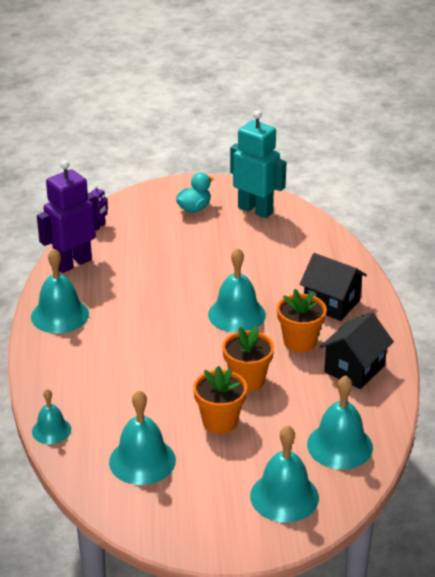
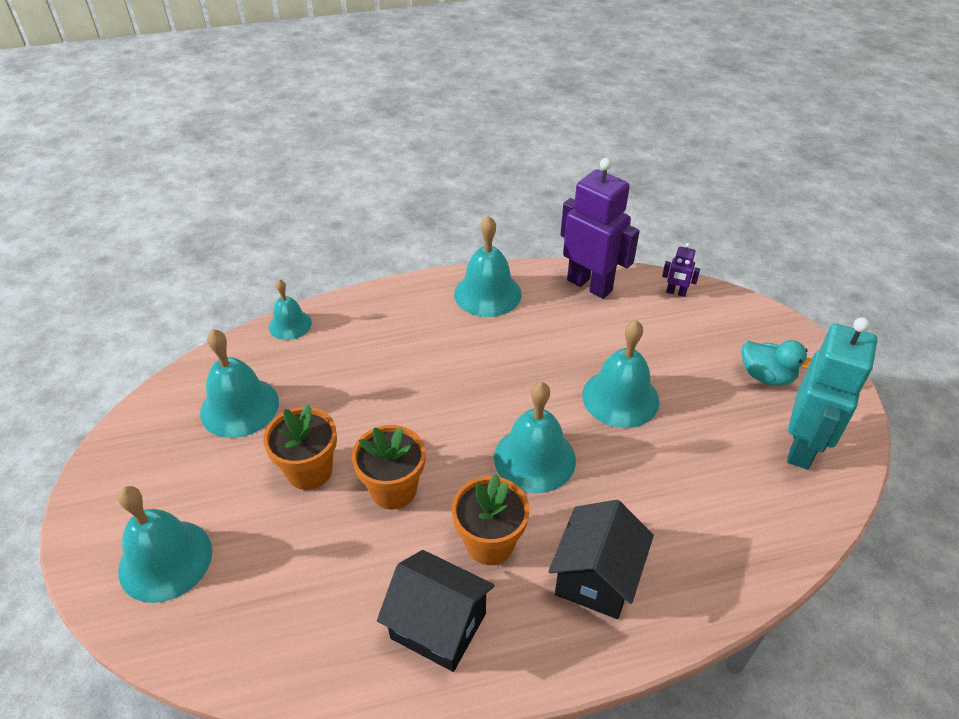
camera: 80 degrees right, 10 degrees up
(339, 445) = (262, 620): turquoise bell -> turquoise bell (620, 397)

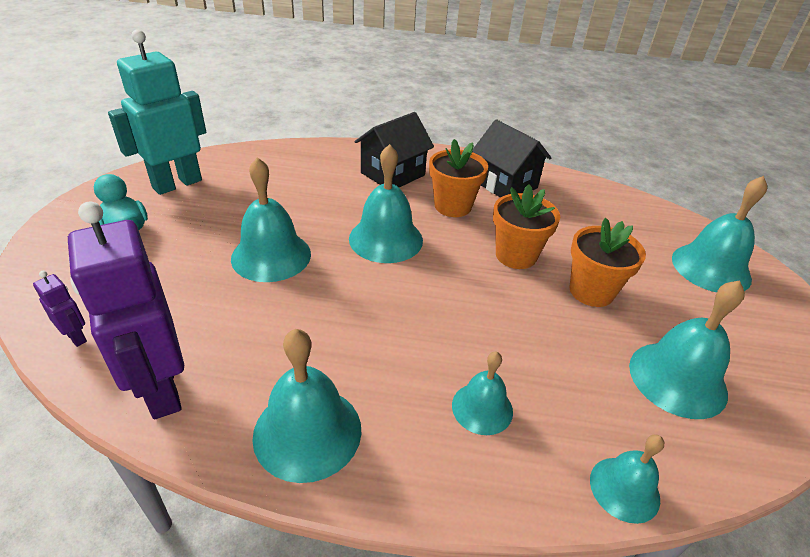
camera: 160 degrees left, 5 degrees down
(387, 339) = (482, 408): none -> turquoise bell

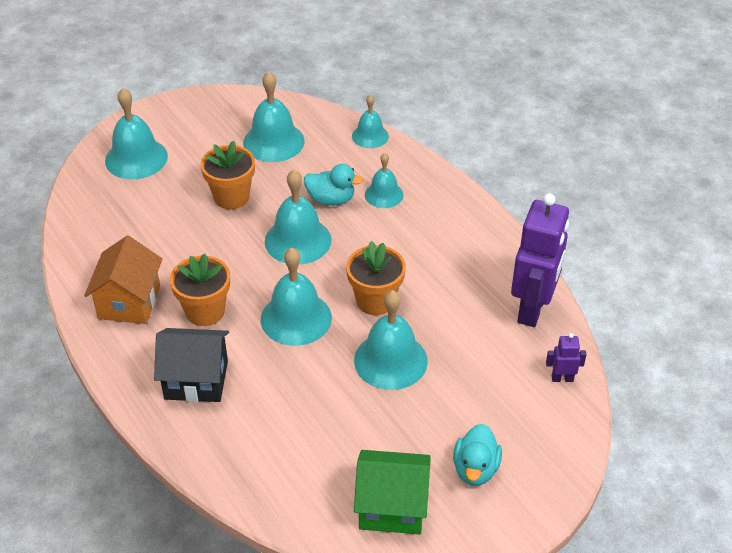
camera: 130 degrees left, 5 degrees up
(76, 337) = (562, 378): purple robot -> purple robot turned 90 degrees clockwise
(177, 184) = (392, 507): turquoise robot -> green house
(307, 432) = (476, 240): turquoise bell -> turquoise bell (298, 240)
(505, 184) = (129, 302): black house -> orange house
(516, 255) = (232, 245): orange flower pot -> orange flower pot (375, 301)
(518, 356) = (331, 199): none -> turquoise duck

